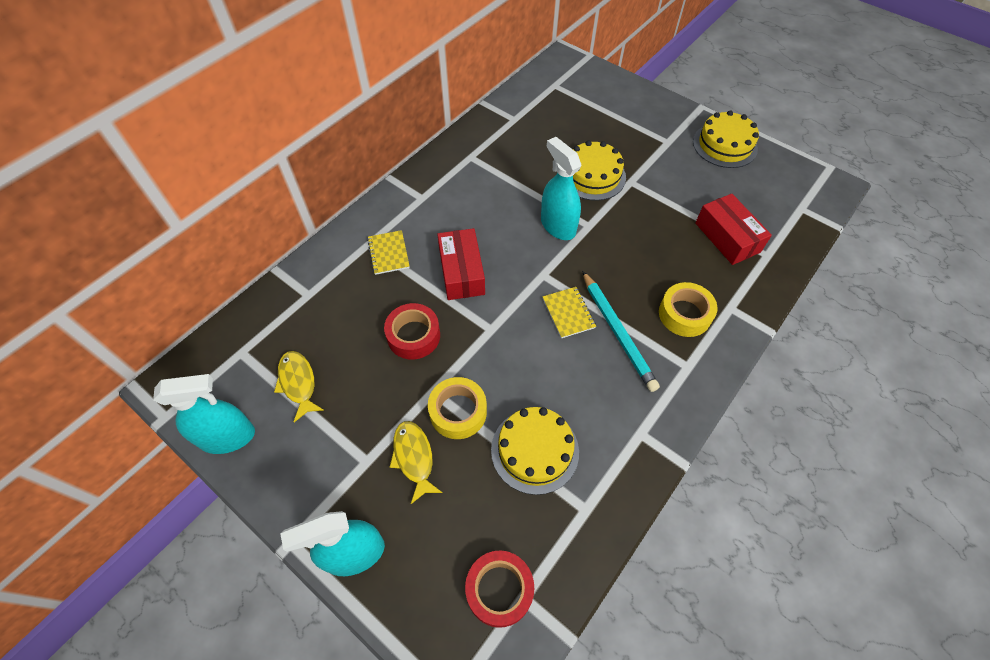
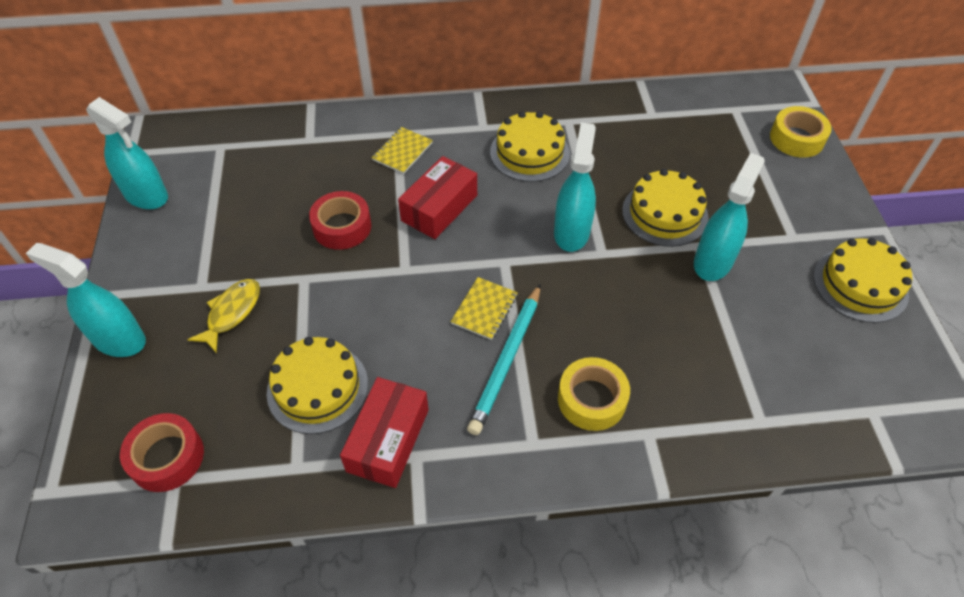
camera: 45 degrees right, 5 degrees down
(298, 383) = (227, 196): yellow fish -> none
(458, 412) = (301, 308): yellow tape -> yellow tape (796, 139)
(472, 194) = (529, 153): none -> yellow cake
(648, 185) = (713, 261): none -> turquoise spray bottle
(727, 237) = (736, 370): red box -> red box (388, 440)

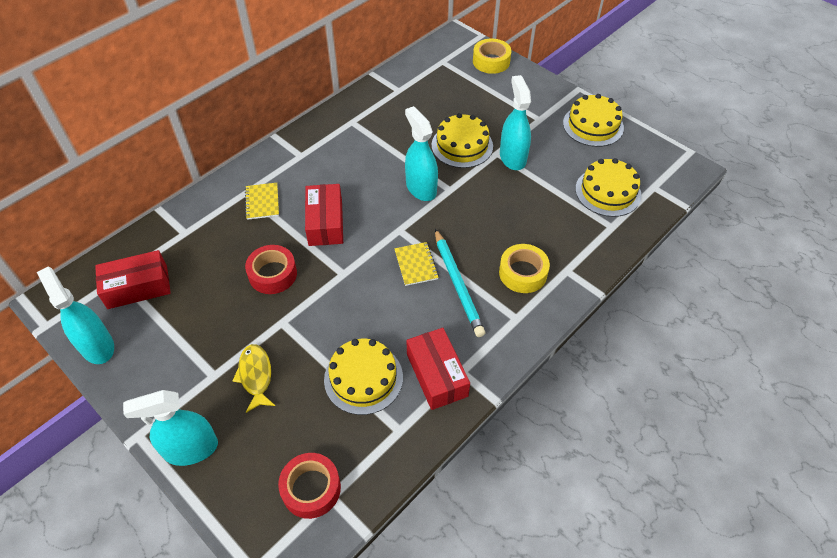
camera: 40 degrees left, 0 degrees up
(146, 196) = (97, 346): turquoise spray bottle -> turquoise spray bottle turned 120 degrees counterclockwise
(225, 165) = (137, 287): none -> red box
(529, 153) = (347, 155): yellow cake -> yellow cake (608, 192)

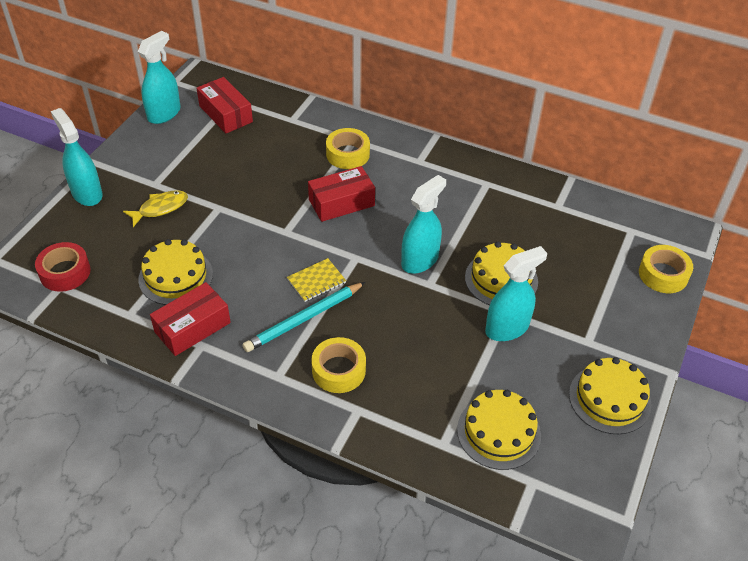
camera: 70 degrees right, 5 degrees down
(262, 202) = (348, 154): yellow notebook -> yellow tape
(272, 274) = (267, 186): red tape -> none

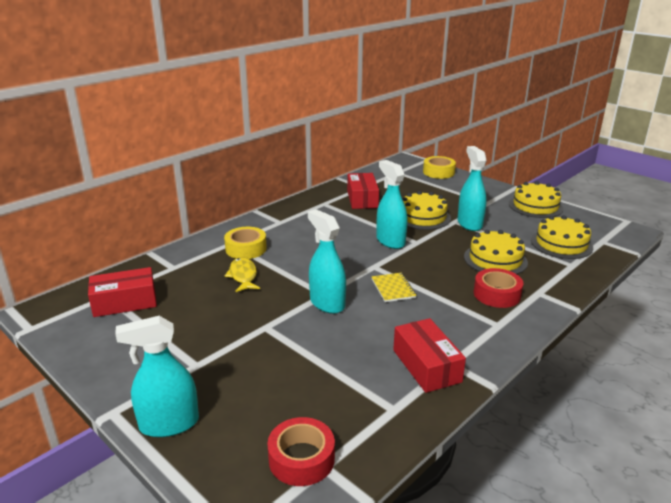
camera: 70 degrees left, 20 degrees down
(160, 208) = (239, 366): yellow fish -> yellow fish (243, 276)
(164, 113) = (79, 343): turquoise spray bottle -> turquoise spray bottle (327, 303)
(176, 276) = (351, 368): yellow cake -> yellow cake (495, 259)
(304, 319) = (435, 301): turquoise pencil -> none
(338, 370) = (496, 294): yellow tape -> red tape
(341, 203) = (305, 261): red box -> red box (362, 199)

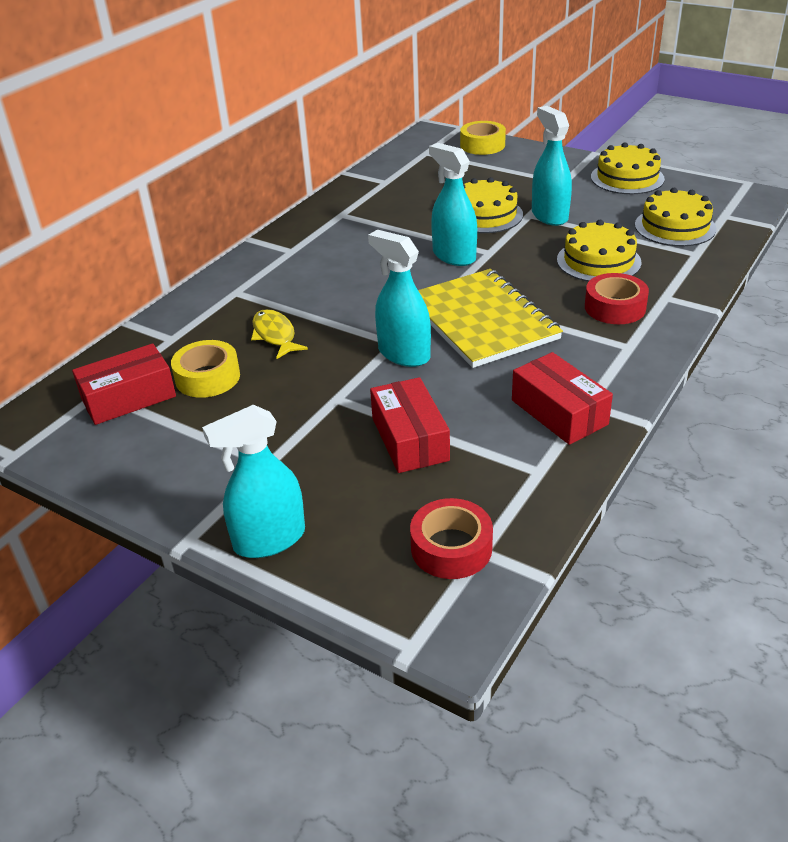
camera: 10 degrees left, 10 degrees up
(246, 249) = (261, 297): yellow tape -> yellow tape (207, 377)
(362, 199) = (392, 200): red box -> red box (410, 439)
(393, 288) = (481, 320): yellow notebook -> yellow notebook, size x2.30

